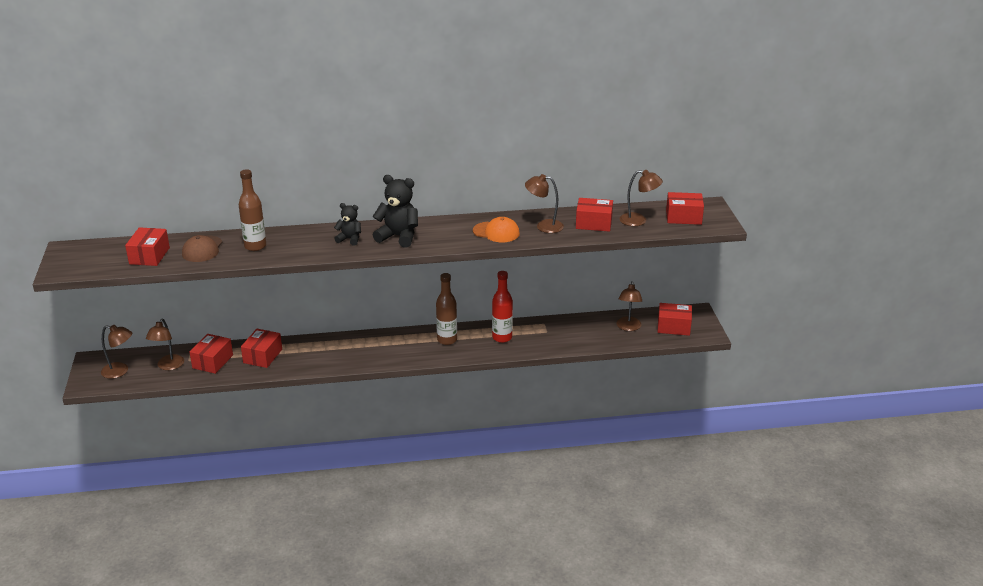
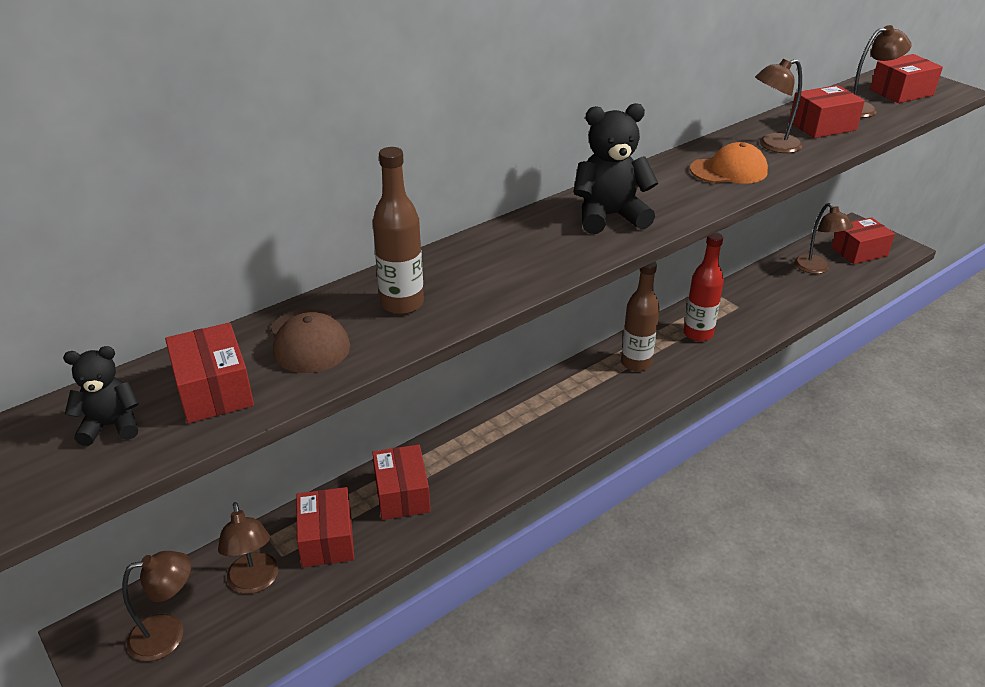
camera: 30 degrees left, 5 degrees up
(349, 239) = (542, 242): black teddy bear -> black teddy bear (111, 426)

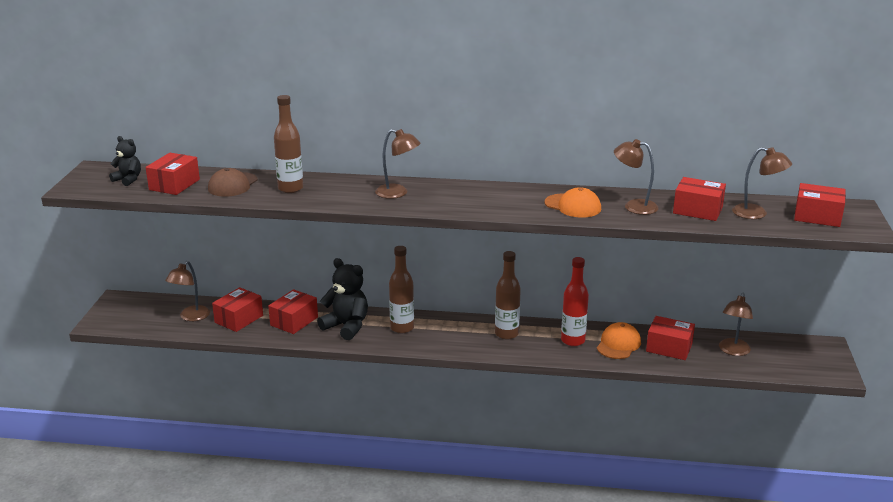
camera: 45 degrees right, 10 degrees down
(168, 634) = (139, 315): brown lamp -> brown lamp (398, 193)
(532, 422) = (402, 328): none -> brown bottle
(609, 216) = (455, 197): black teddy bear -> black teddy bear (346, 326)
(735, 314) = (618, 344): none -> orange cap
(859, 251) = (792, 359): red box -> red box (669, 348)

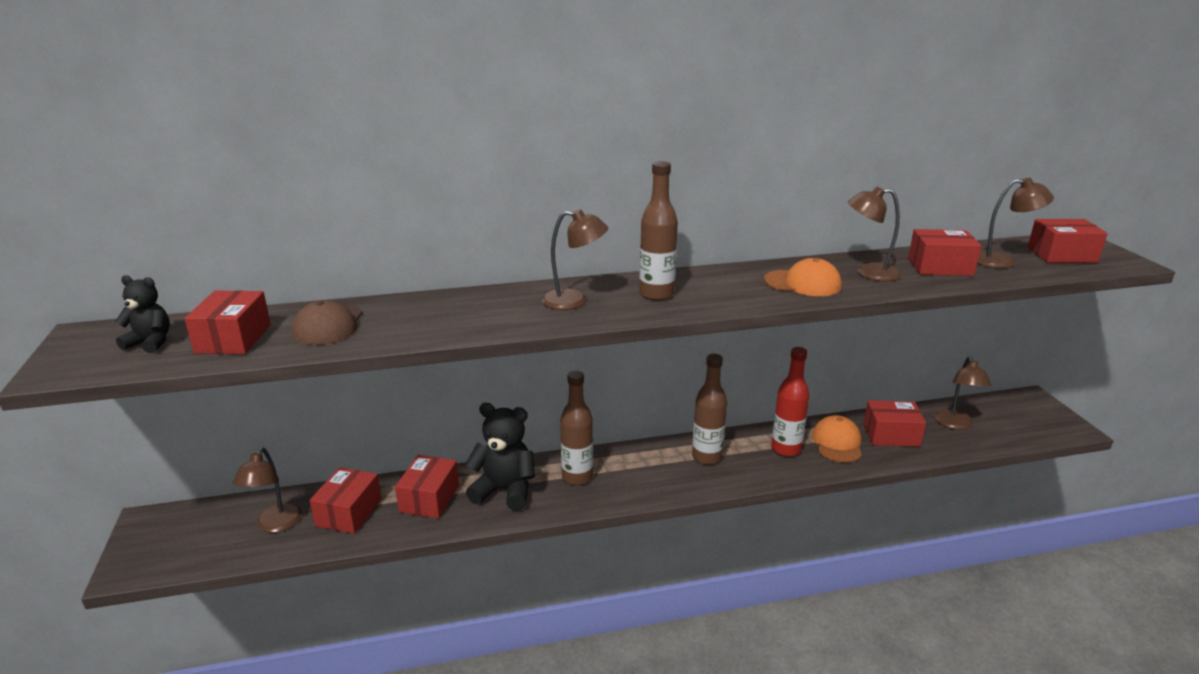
camera: 20 degrees left, 0 degrees up
(290, 188) = (420, 317): brown bottle -> brown bottle (656, 294)

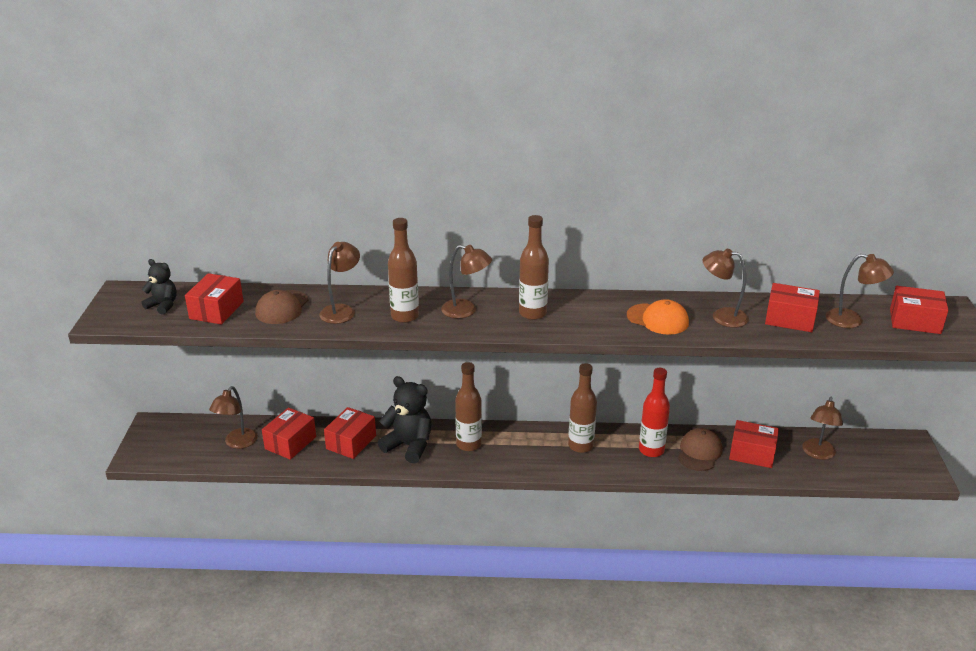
camera: 15 degrees right, 5 degrees up
(412, 319) = (341, 310): none -> brown lamp
(499, 315) = (405, 316): none -> brown bottle
(837, 443) = (699, 452): orange cap -> brown cap

